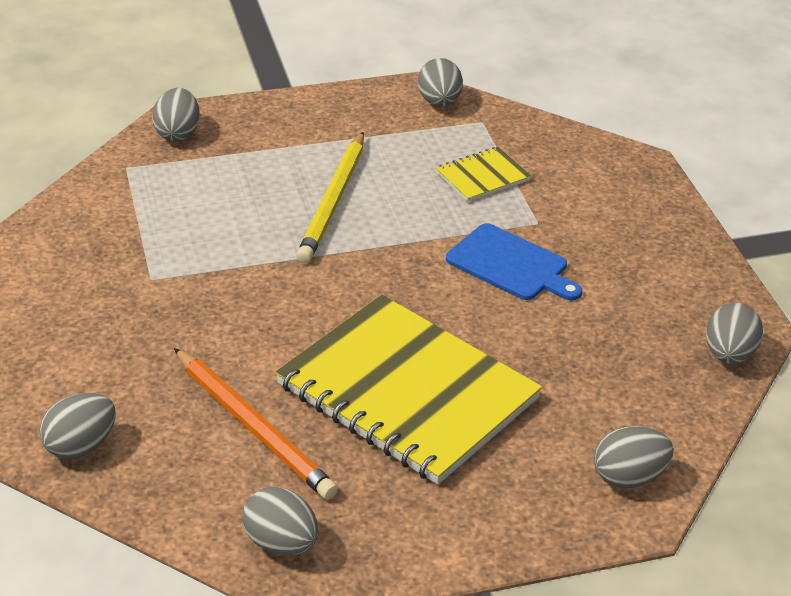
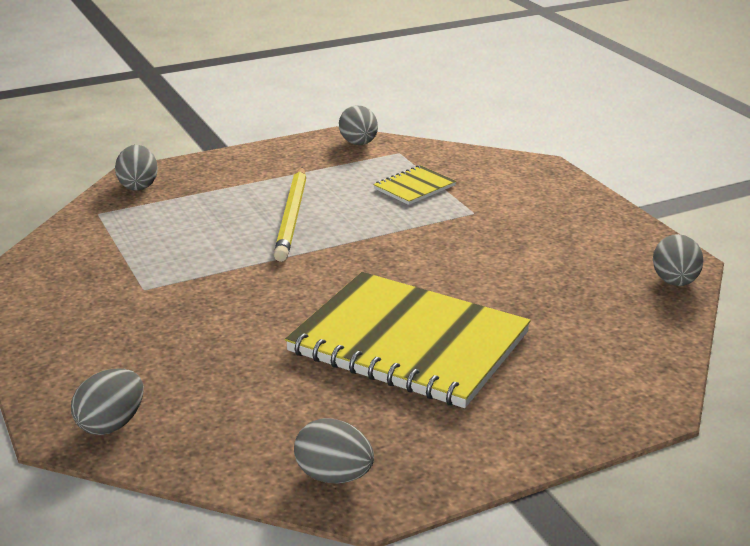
camera: 10 degrees left, 10 degrees down
(253, 427) = (275, 387): orange pencil -> none
(511, 264) = (463, 242): blue cutting board -> none
(629, 477) = (632, 380): grey egg -> none

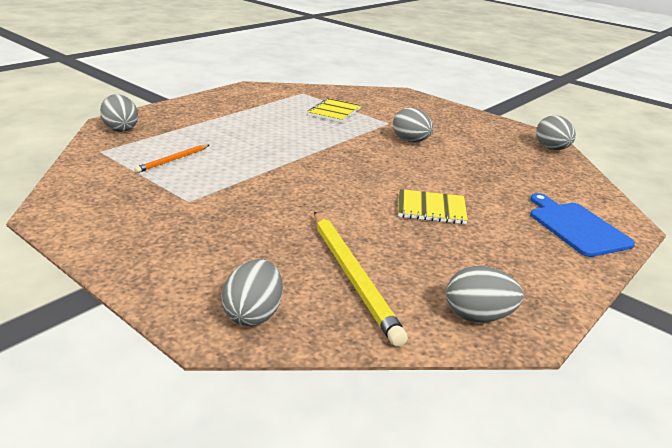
camera: 25 degrees left, 0 degrees up
(165, 235) = (173, 160): none -> orange pencil
(292, 216) = (264, 137): yellow pencil -> yellow pencil (353, 276)
(359, 144) = (269, 90): grey egg -> grey egg (410, 141)
(409, 342) = (431, 208): yellow notebook -> yellow notebook, size x0.43
(575, 399) = (576, 227): none -> blue cutting board

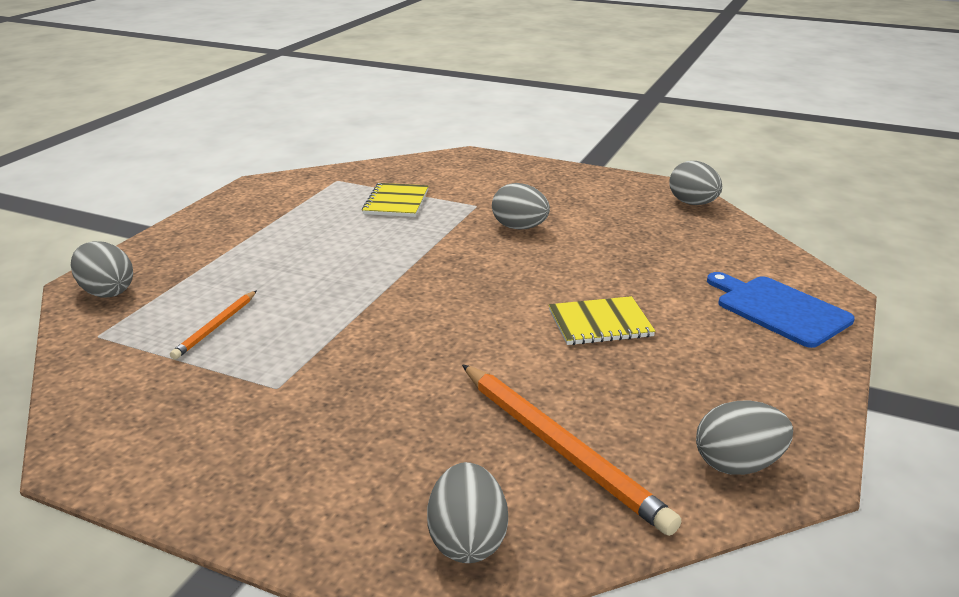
camera: 15 degrees left, 0 degrees up
(353, 276) = (560, 448): yellow pencil -> orange pencil

